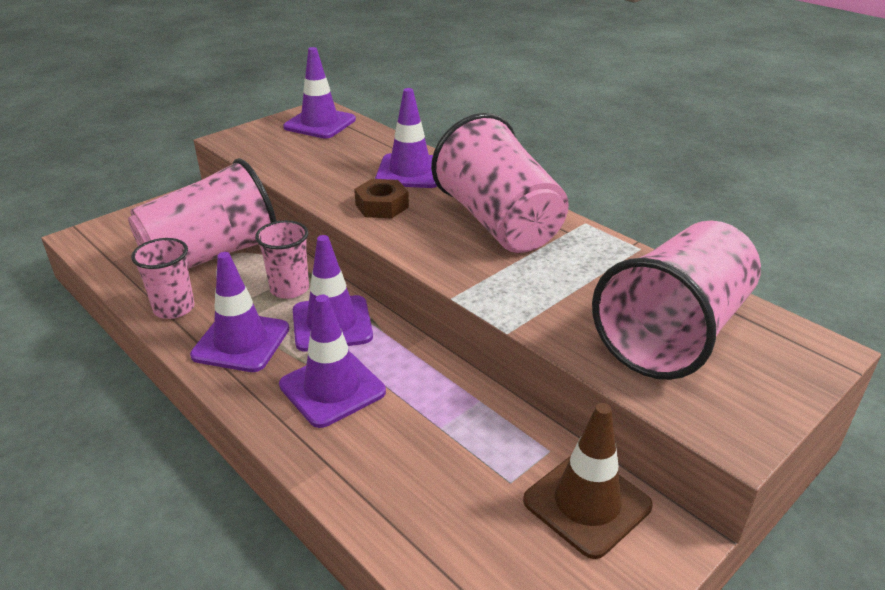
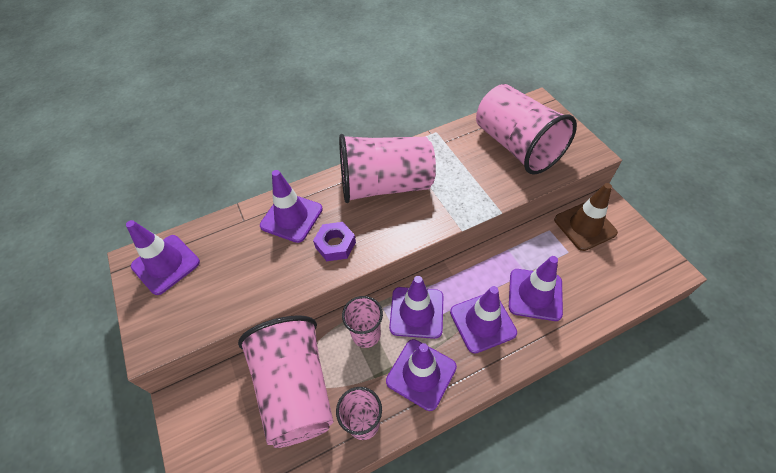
camera: 70 degrees left, 20 degrees up
(382, 206) = (335, 245): brown nut -> purple nut
(400, 443) = (535, 294): none -> purple traffic cone

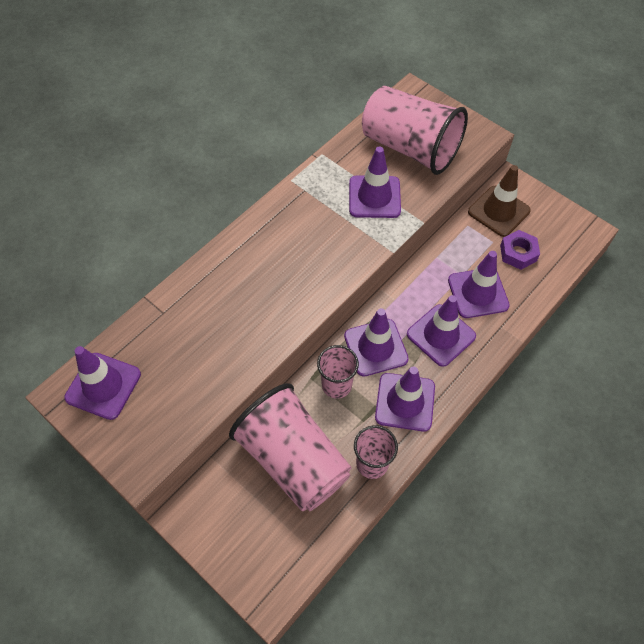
camera: 25 degrees left, 5 degrees up
(291, 217) = (214, 293): purple traffic cone -> purple traffic cone (374, 197)
(335, 245) = (275, 306): purple nut -> purple nut (518, 253)
(385, 185) = (296, 229): pink cup -> none

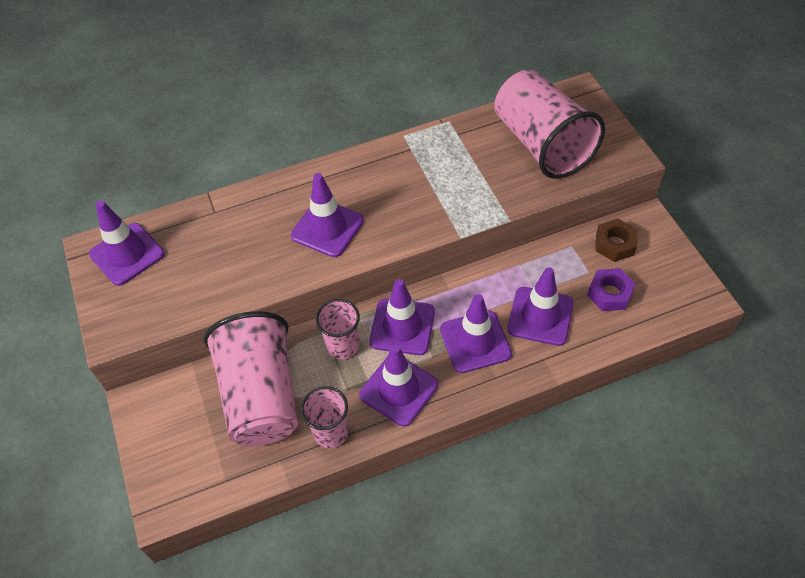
camera: 30 degrees right, 5 degrees down
(374, 197) = (475, 179): purple traffic cone -> purple traffic cone (327, 228)
(498, 211) = (615, 244): brown traffic cone -> brown nut

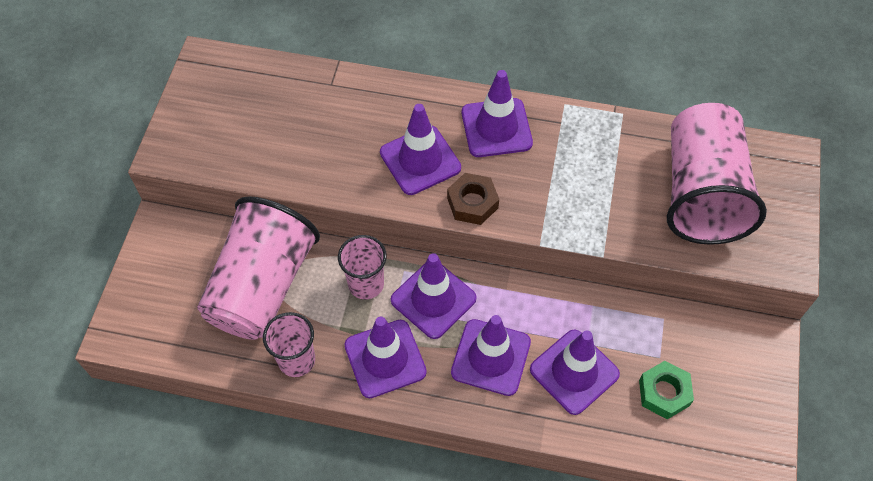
camera: 30 degrees right, 5 degrees up
(127, 254) = (228, 83): purple traffic cone -> purple traffic cone (496, 128)
(610, 293) = (664, 393): purple nut -> green nut
(615, 244) = (711, 344): brown nut -> brown nut (472, 203)

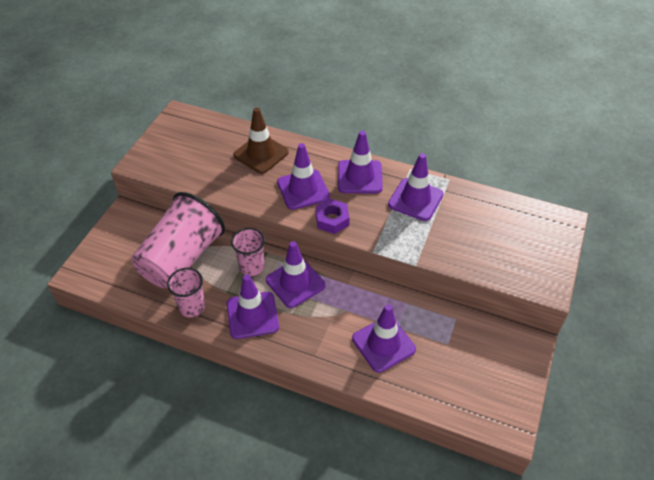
camera: 10 degrees right, 10 degrees down
(345, 110) = (261, 154): none -> brown traffic cone
(472, 203) = (332, 220): brown nut -> purple nut
(491, 357) = (326, 325): purple traffic cone -> purple traffic cone (415, 199)
(664, 393) = (446, 368): green nut -> none
(701, 193) = (494, 235): pink cup -> none

